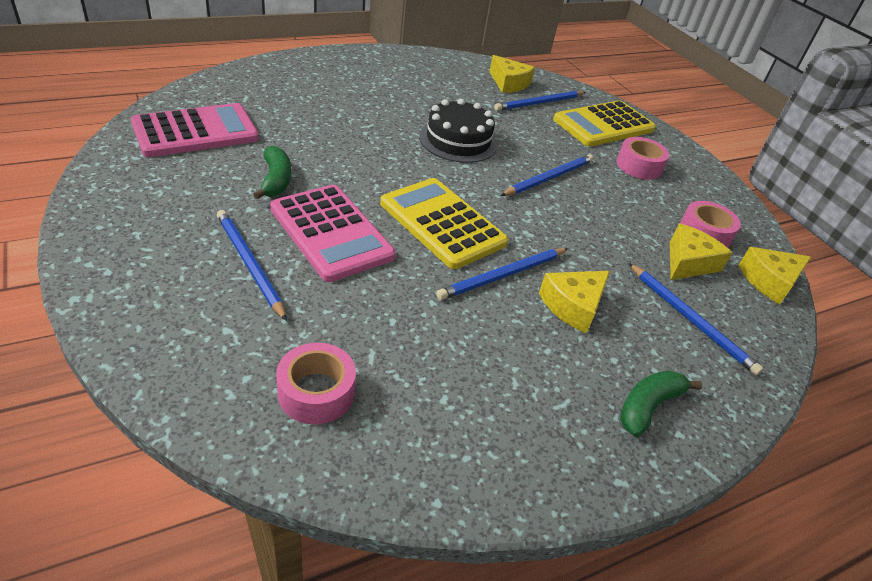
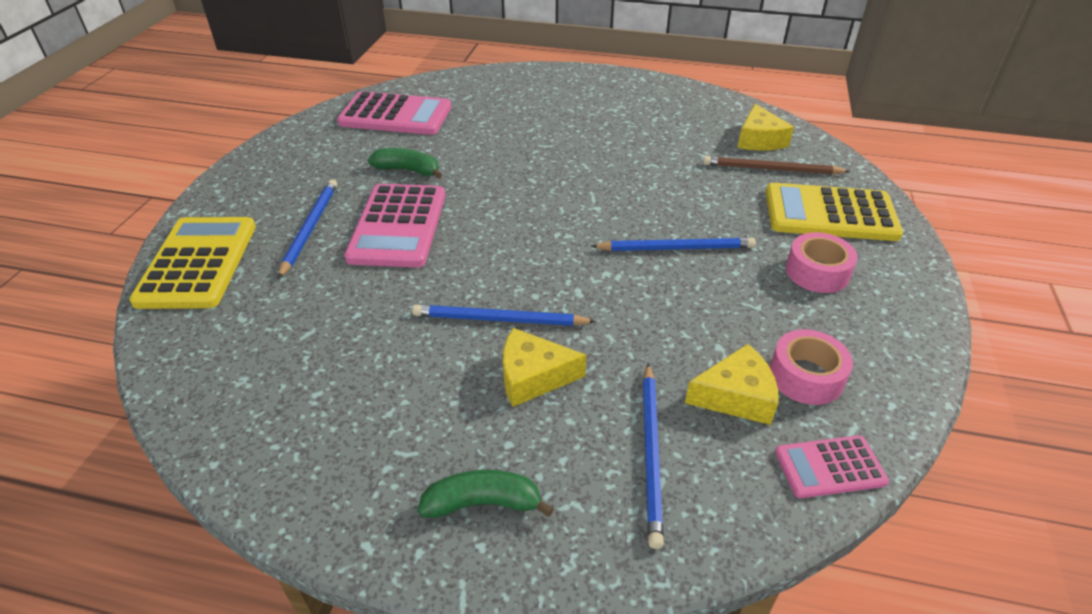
camera: 45 degrees right, 0 degrees up
(275, 180) = (408, 170): green banana -> green banana turned 105 degrees counterclockwise
(316, 392) = (238, 340): pink tape -> none
(442, 223) = (503, 252): yellow calculator -> yellow calculator (198, 263)
(458, 141) = (619, 183): black cake -> none
(539, 103) = (771, 169): blue pencil -> brown pencil
(769, 281) = (829, 467): yellow cheese -> pink calculator

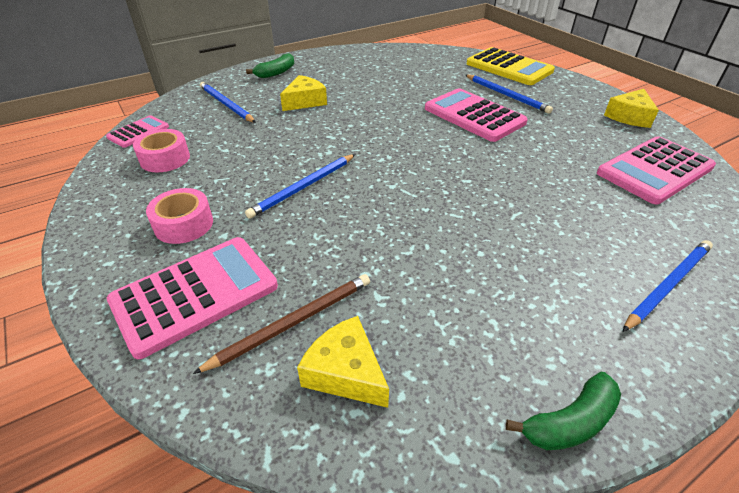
camera: 135 degrees right, 0 degrees up
(408, 170) = (543, 141): green banana -> green banana (569, 422)
(499, 319) = (351, 109): blue pencil -> blue pencil (668, 285)
(735, 396) = (201, 135): yellow cheese -> yellow cheese (629, 116)
(830, 214) = (195, 294): yellow calculator -> pink calculator

